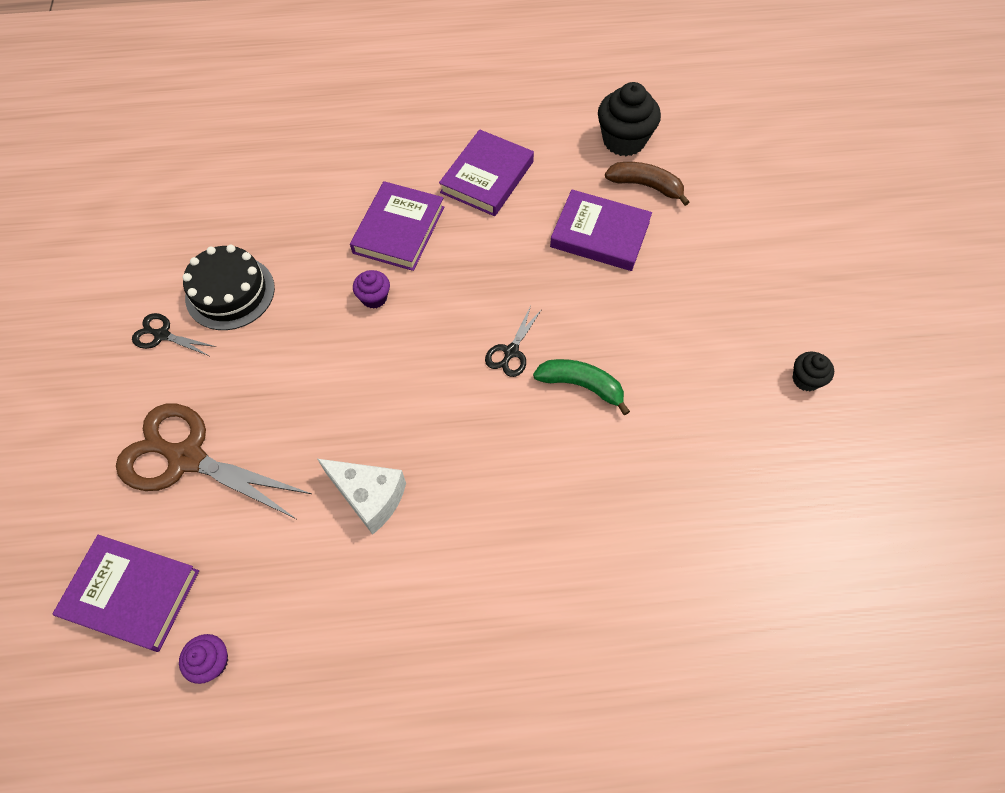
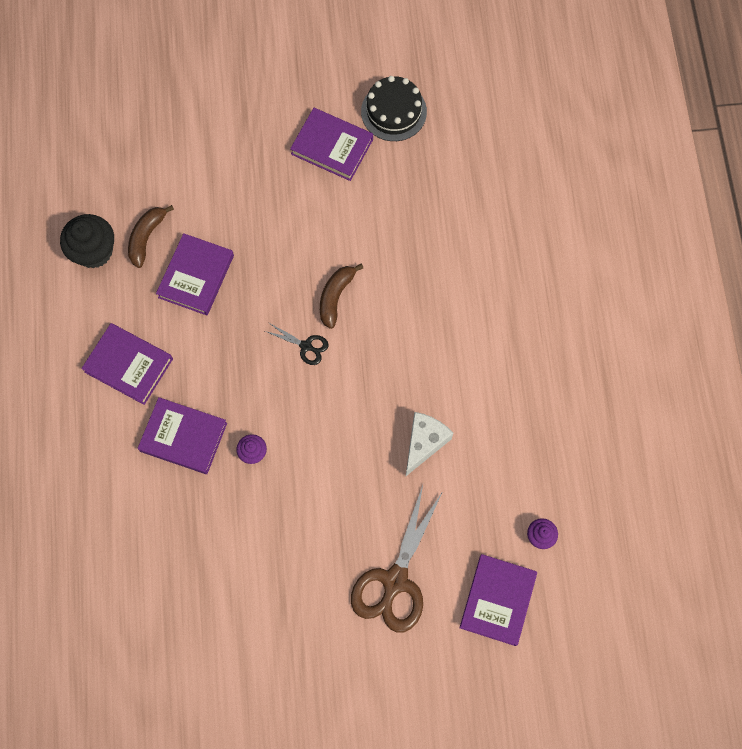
camera: 90 degrees left, 10 degrees up
(162, 335) = (285, 622): black scissors -> none
(230, 292) = (244, 572): black cake -> black cake (393, 111)
(581, 385) = (335, 297): green banana -> brown banana
(805, 379) = (332, 146): black cupcake -> purple book

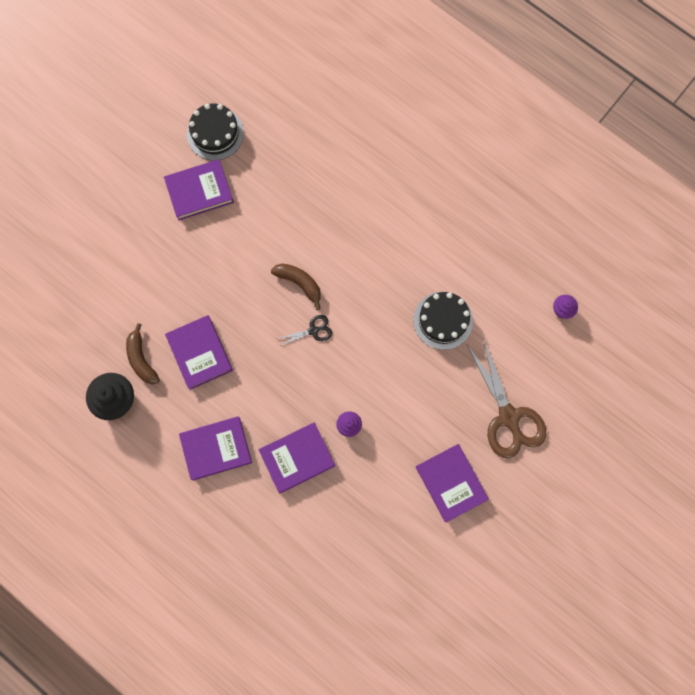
camera: 45 degrees left, 5 degrees up
(335, 297) = (300, 283): brown banana -> brown banana turned 150 degrees clockwise
(424, 443) = (443, 320): white cheese -> black cake
(497, 600) = (576, 370): purple book -> purple book (451, 483)

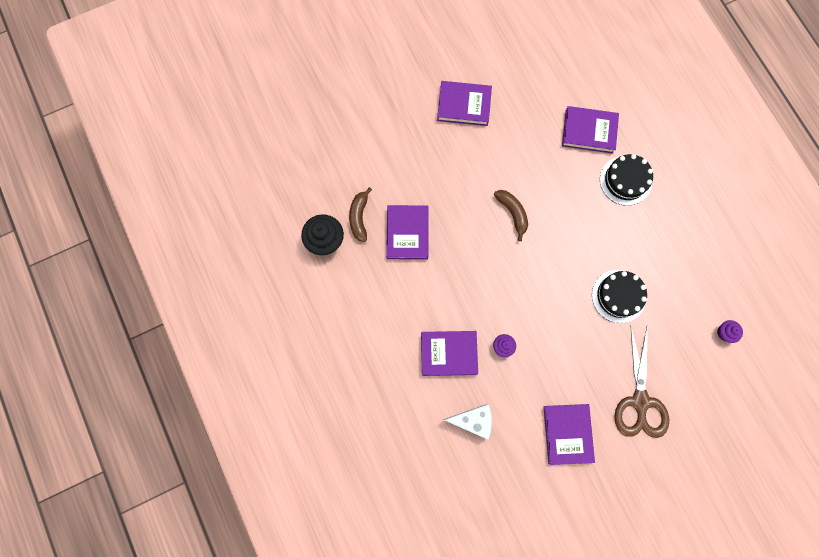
camera: 25 degrees right, 0 degrees up
(215, 133) = (496, 65): black cake -> black cake (625, 180)
(216, 448) = (387, 315): purple book -> purple book (589, 131)
(313, 330) = (507, 256): black scissors -> none
(351, 514) = (472, 420): none -> white cheese

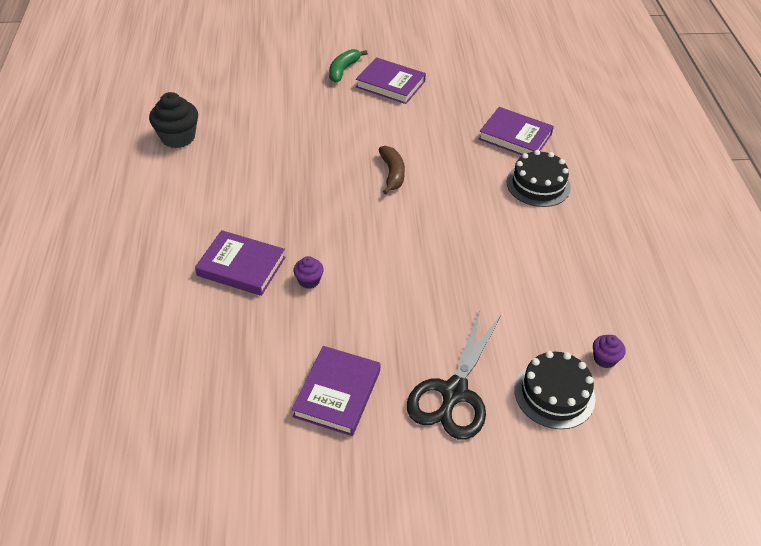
camera: 20 degrees right, 30 degrees down
(359, 217) = (226, 131): brown banana -> none
(407, 233) = (267, 156): purple book -> none
(416, 102) = (343, 70): none -> green banana
(472, 420) = (226, 338): white cheese -> none
(618, 296) = (479, 279): black cake -> black cake (554, 394)
(640, 401) = (454, 393): brown scissors -> black scissors

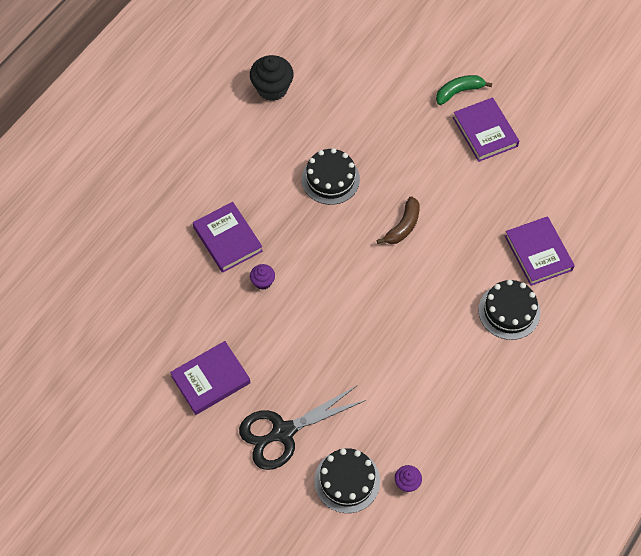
camera: 40 degrees right, 15 degrees up
(295, 173) = (330, 179): none -> black cake

